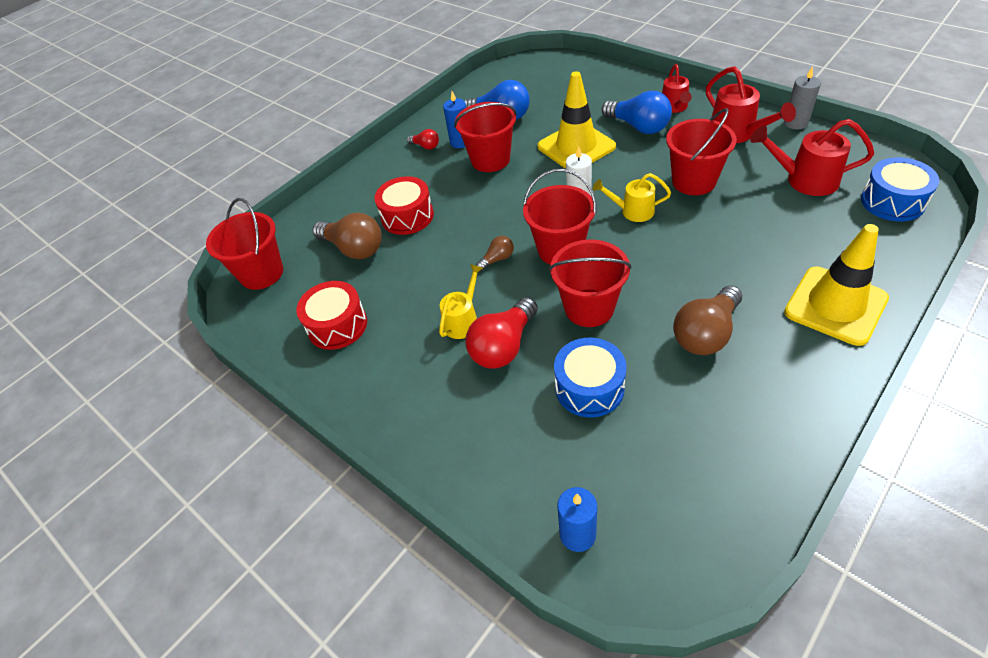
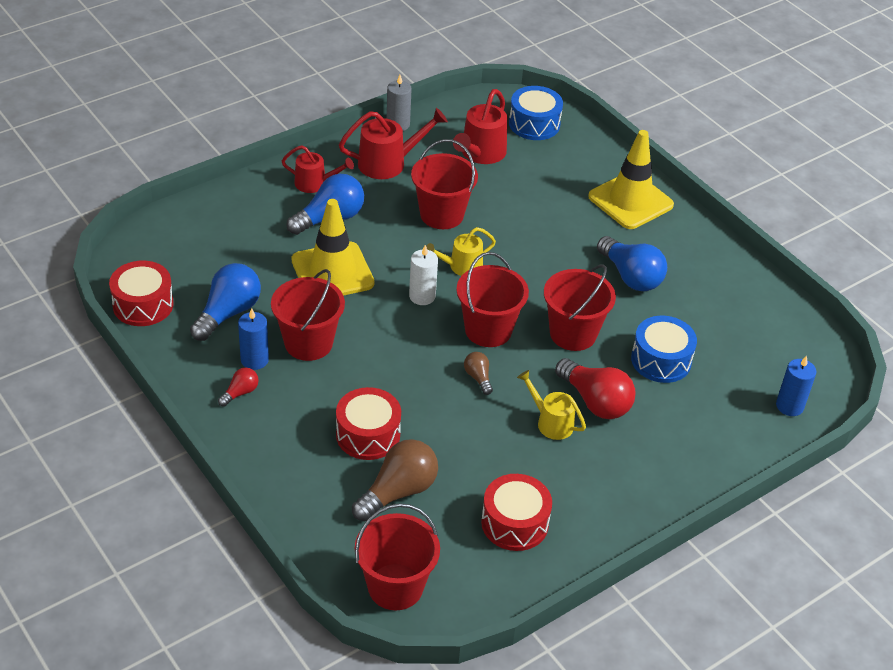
camera: 85 degrees left, 5 degrees down
(489, 83) = (143, 305): none -> red drum
(632, 211) = (461, 267): yellow watering can -> yellow watering can turned 45 degrees clockwise
(706, 334) = (631, 276): brown light bulb -> blue light bulb

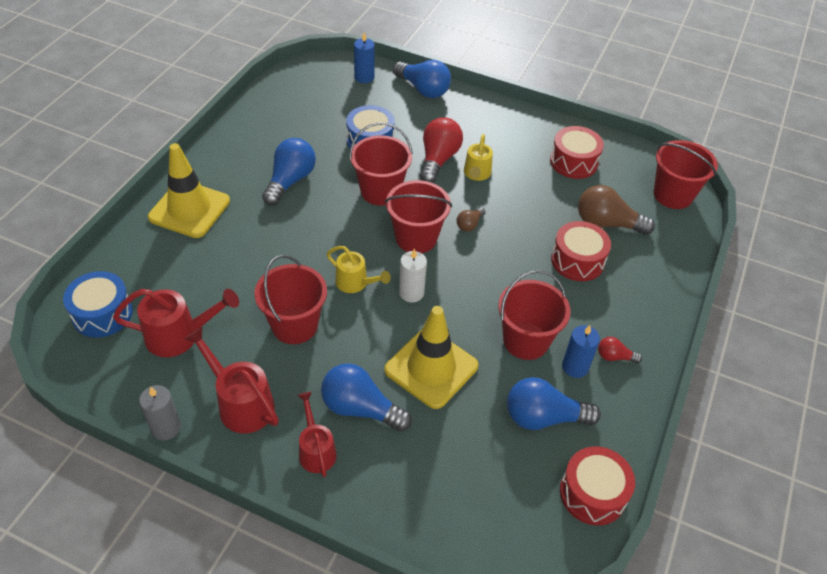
camera: 120 degrees left, 5 degrees up
(736, 450) = (423, 89): none -> blue light bulb

